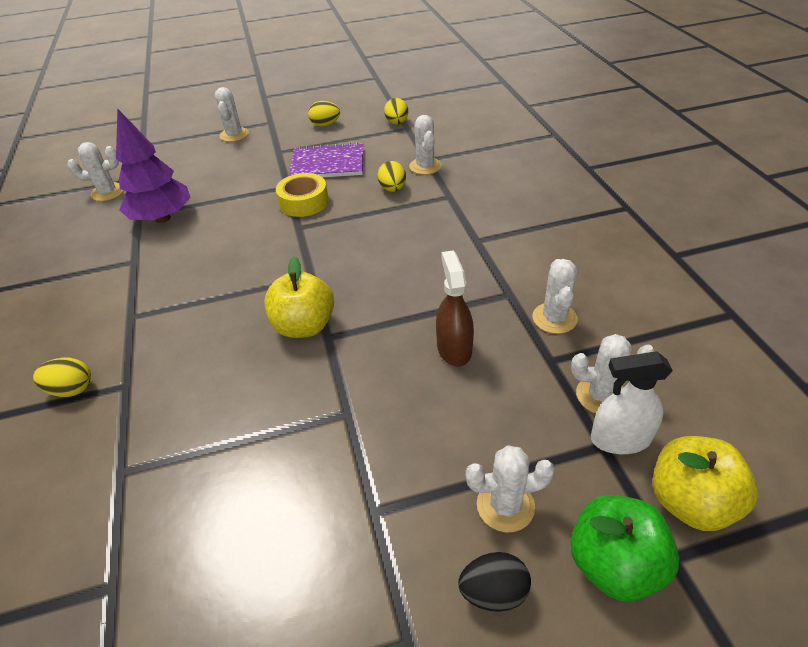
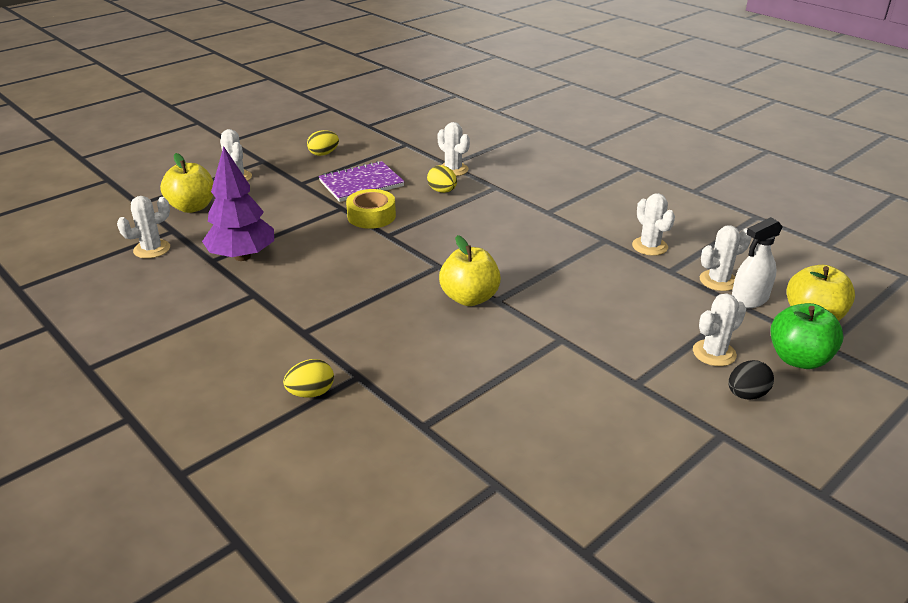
camera: 30 degrees left, 10 degrees down
(174, 157) = (192, 207): none -> yellow apple
(397, 123) = (392, 141): yellow egg -> none
(454, 348) = (598, 281): brown spray bottle -> none

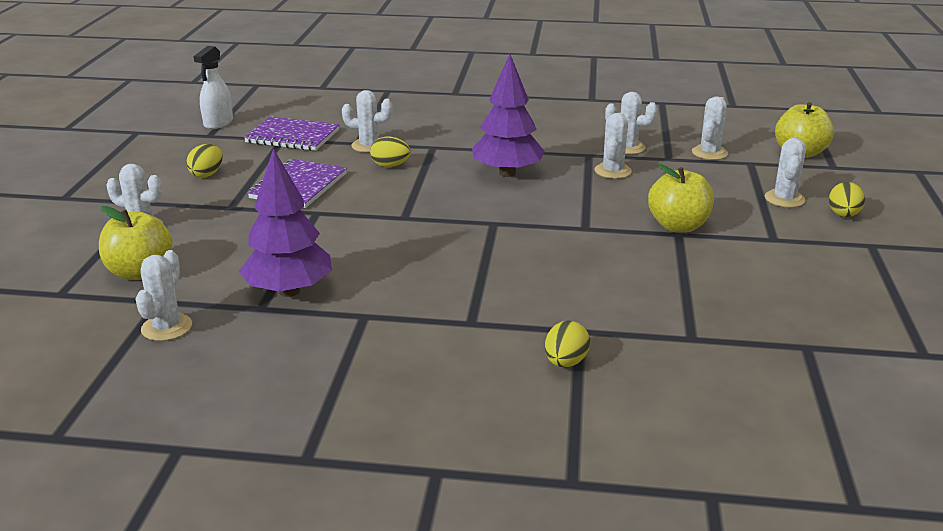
camera: 40 degrees left, 5 degrees down
(371, 216) = (360, 208): yellow tape -> none
(415, 144) = (292, 136): none -> purple notebook
(469, 298) = (562, 235): yellow apple -> yellow apple (678, 226)
(514, 230) = (507, 173): none -> purple tree
(600, 262) = (613, 171): none -> white cactus
(746, 394) = (843, 215): black egg -> yellow egg
(749, 300) = (747, 157): white spray bottle -> white spray bottle (218, 123)
(798, 359) = (833, 181): green apple -> none

